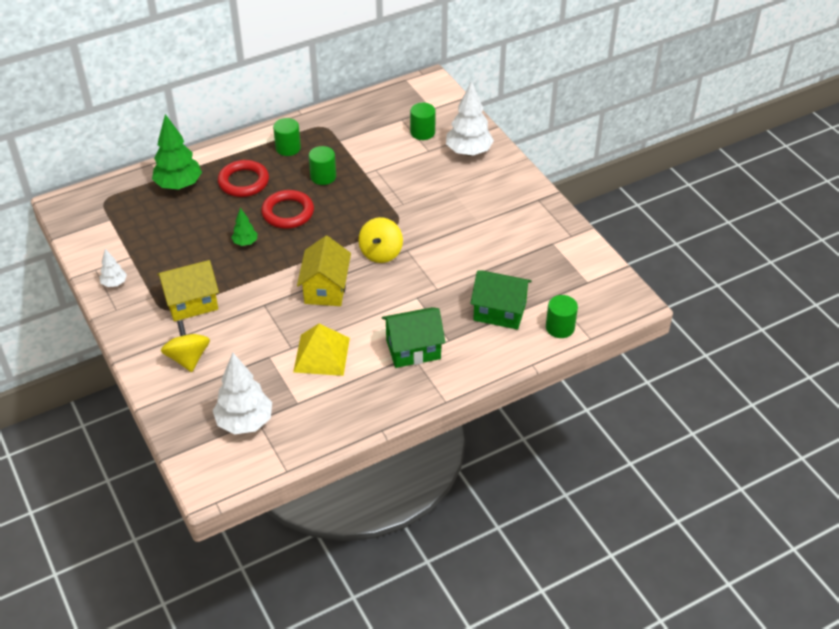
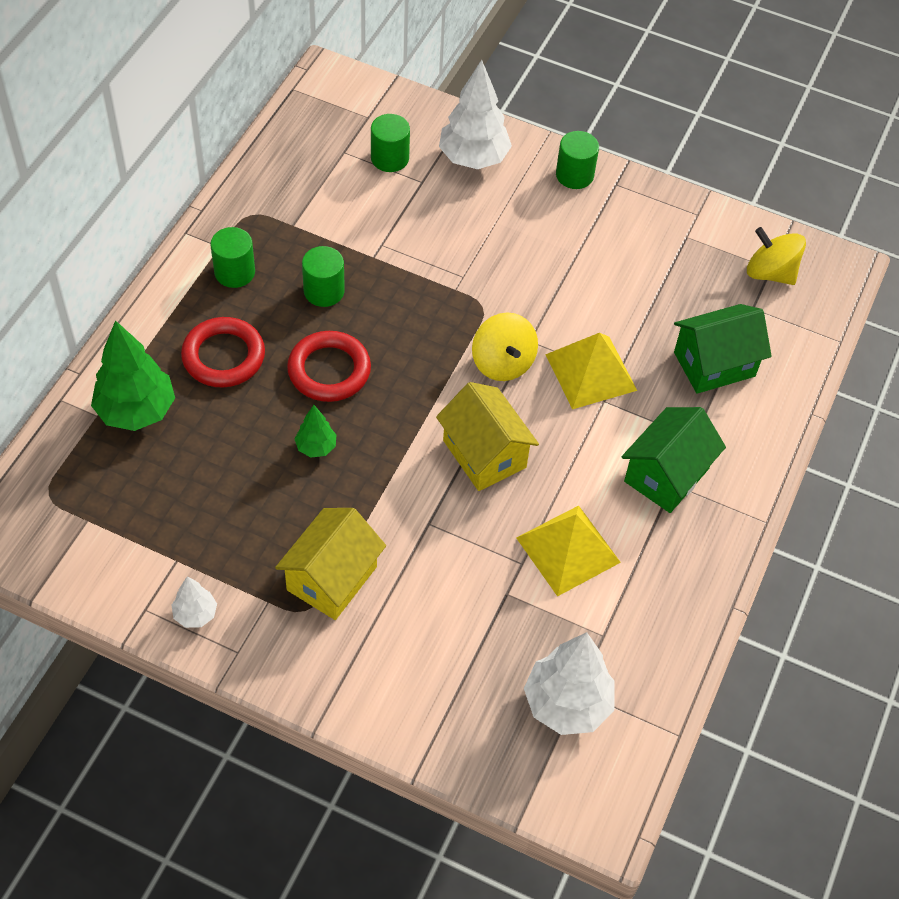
camera: 40 degrees left, 10 degrees up
(188, 358) = (407, 661): yellow spinning top -> yellow spinning top (770, 273)
(424, 280) = (591, 372): none -> yellow pyramid
(560, 327) = (797, 346): green cylinder -> green cylinder (574, 175)

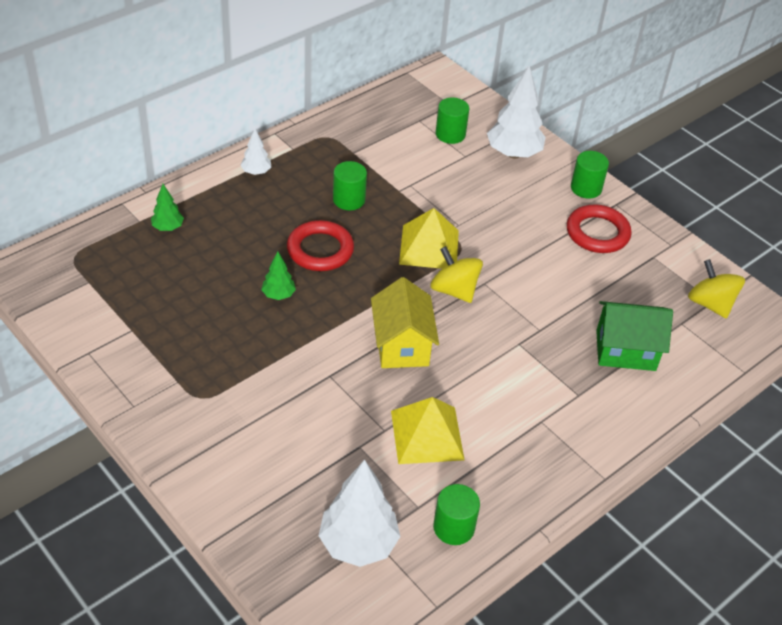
camera: 25 degrees right, 10 degrees down
(136, 411) = (168, 228): green tree -> green tree, size x0.51
(195, 614) = (121, 369): white tree -> white tree (256, 172)
(223, 356) = (250, 215): red ring -> red ring (597, 233)
(234, 272) = (293, 167): green cylinder -> green cylinder (454, 527)
(332, 578) = (233, 384): yellow house -> none
(503, 363) = (454, 290): yellow spinning top -> yellow spinning top turned 135 degrees clockwise
(591, 372) = (520, 320): yellow pyramid -> yellow pyramid (429, 247)
(666, 475) = (539, 413): green house -> none

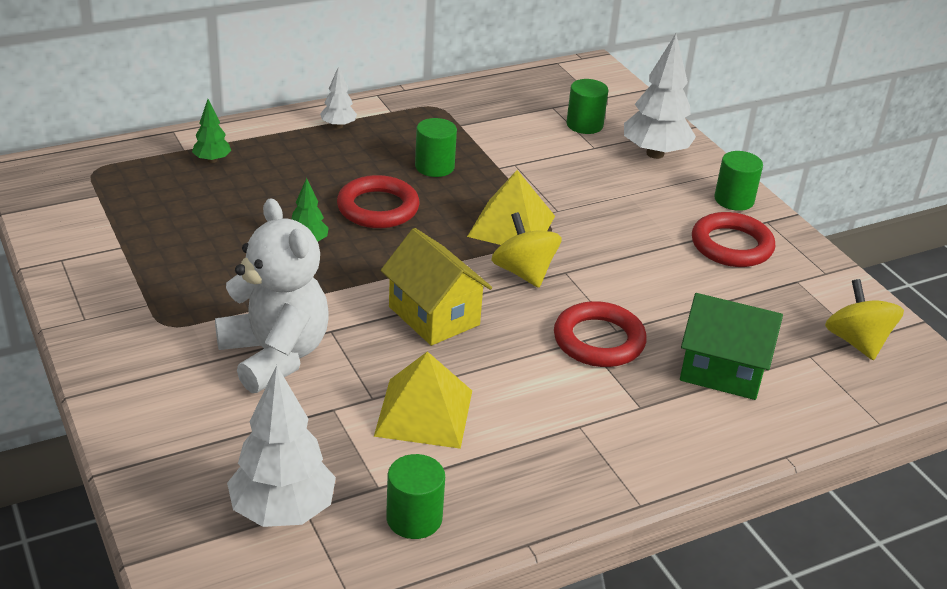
camera: 15 degrees right, 10 degrees down
(297, 408) = (275, 355): none -> white teddy bear
(402, 345) = (434, 316): yellow house -> yellow house turned 45 degrees counterclockwise
(530, 342) = (599, 340): none -> red ring

